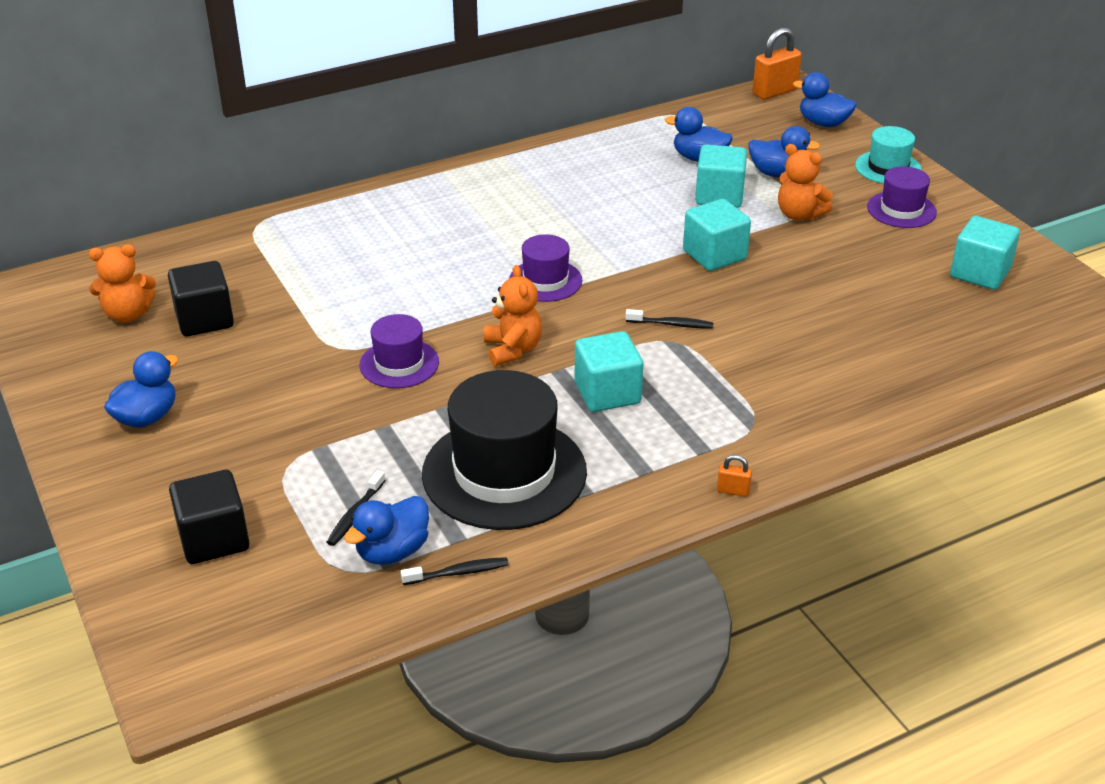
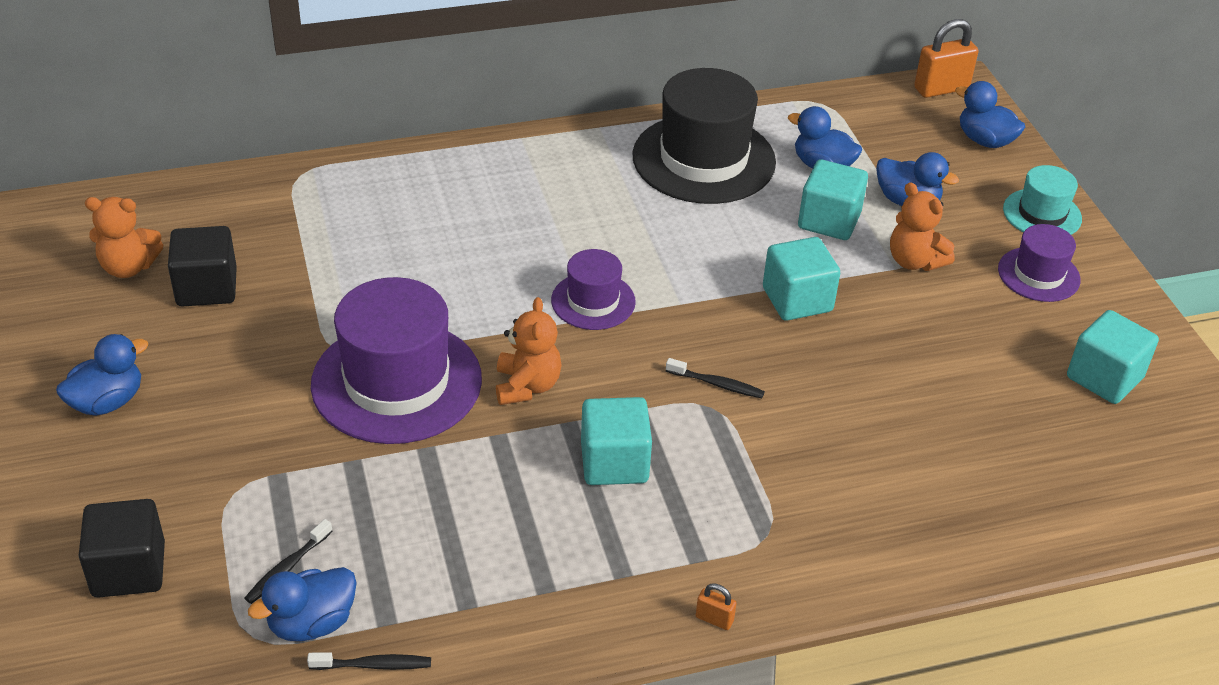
camera: 10 degrees right, 5 degrees up
(399, 364) = (396, 382): purple hat -> purple hat, size x1.89
(504, 473) = (465, 545): black hat -> black hat (703, 159)

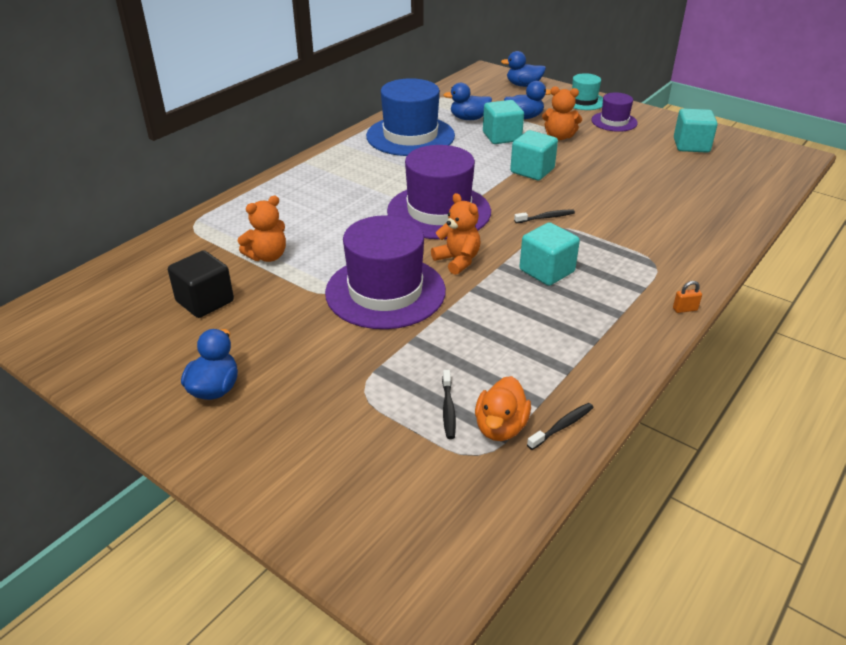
camera: 35 degrees left, 5 degrees down
(128, 267) = (135, 315): orange teddy bear -> orange teddy bear (267, 256)
(129, 569) = (352, 467): black cube -> none
(312, 623) = (500, 427): blue duck -> orange duck
(593, 301) = (439, 211): purple hat -> purple hat, size x1.89
(703, 159) = (410, 136): black hat -> blue hat
(941, 89) = (478, 74): orange padlock -> none

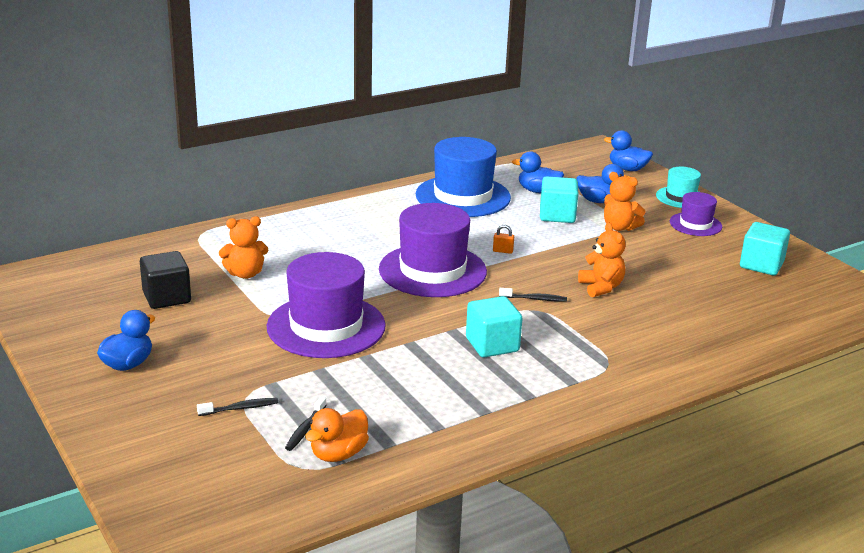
camera: 20 degrees right, 10 degrees down
(457, 260) = (414, 316): orange teddy bear -> orange teddy bear (601, 287)
(532, 171) = (560, 254): turquoise cube -> none
(562, 426) = (393, 468): black toothbrush -> black toothbrush (240, 408)
(685, 309) = (600, 409): orange padlock -> orange padlock (503, 251)

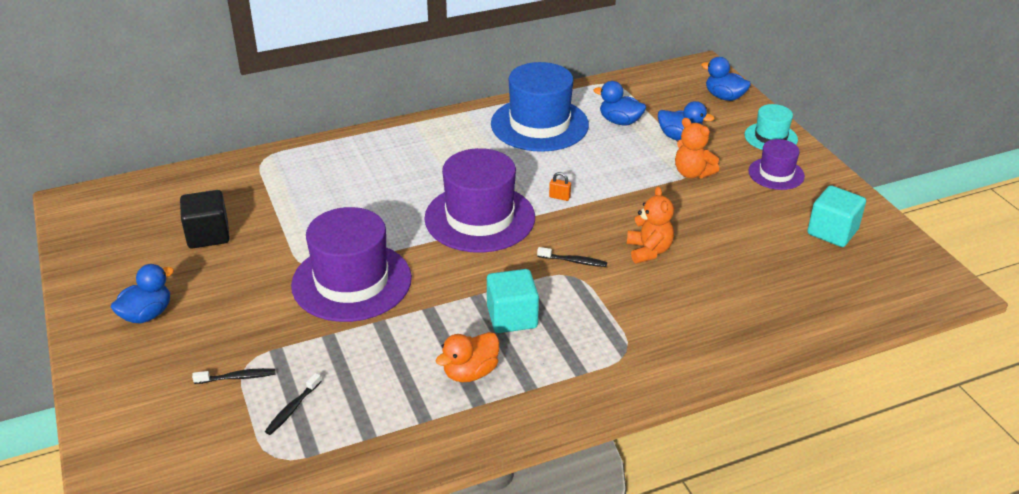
camera: 10 degrees right, 10 degrees up
(245, 274) = (292, 210): orange teddy bear -> none
(338, 454) = (315, 443): orange duck -> orange duck (470, 372)
(557, 215) = (630, 154): turquoise cube -> none

